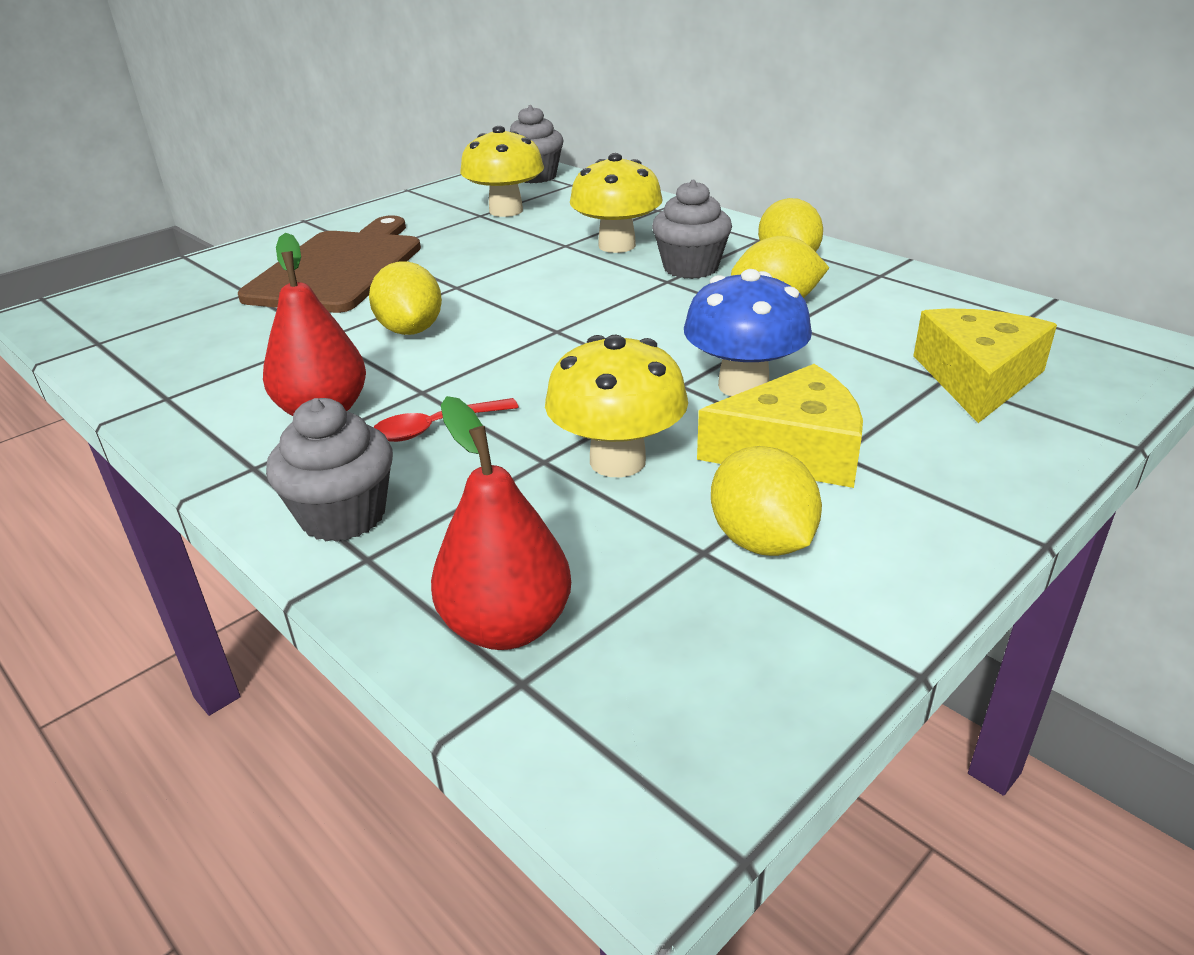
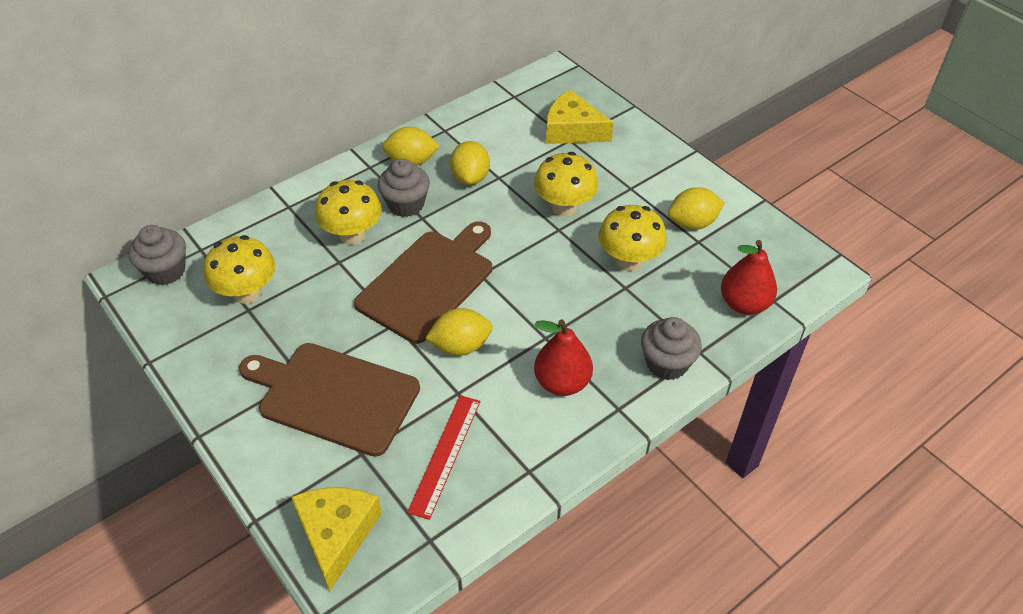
camera: 85 degrees left, 15 degrees up
(223, 338) = (445, 454): none -> red ruler
(436, 428) = (588, 329): red spoon -> none
(535, 298) = (428, 282): none -> brown cutting board
(743, 386) = (564, 207): blue mushroom -> yellow mushroom
(792, 450) = (627, 201): yellow cheese -> yellow cheese (337, 534)

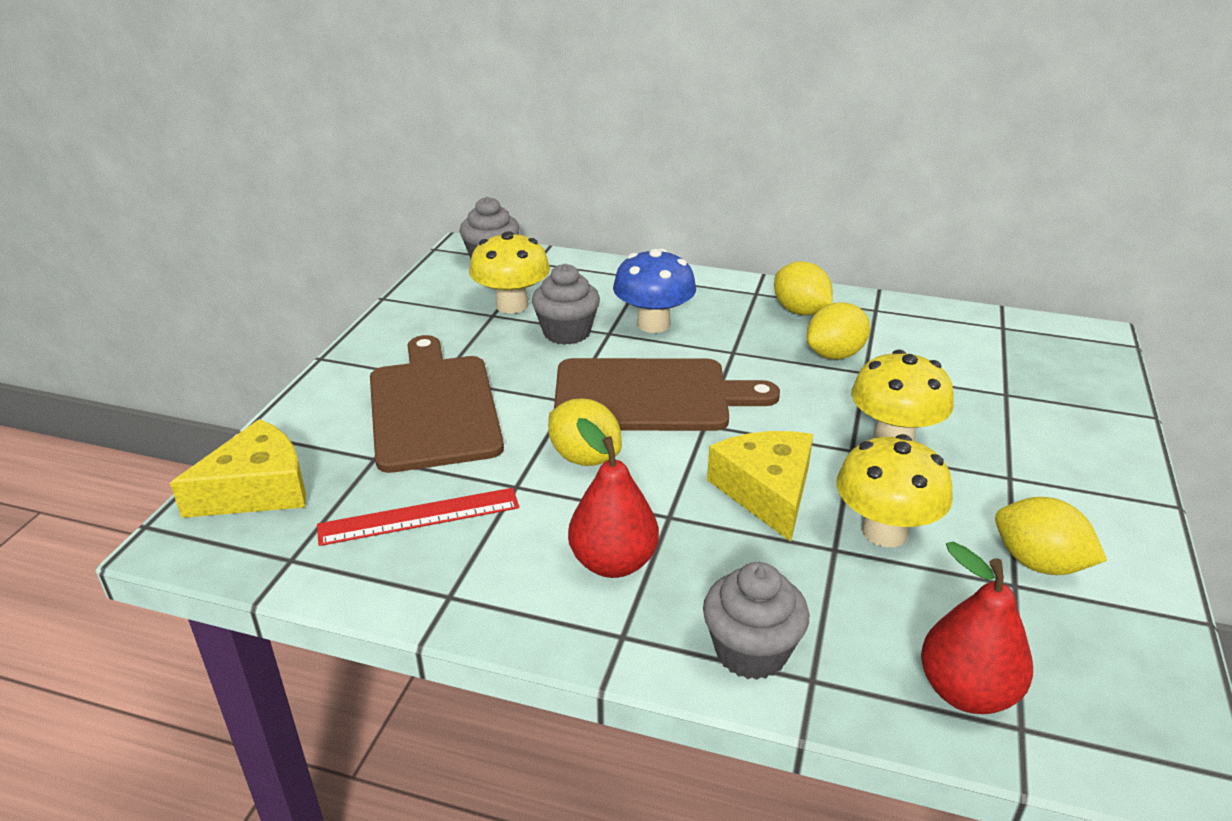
camera: 55 degrees right, 15 degrees down
(352, 235) = (653, 324): yellow mushroom -> blue mushroom
(406, 204) = (737, 334): grey cupcake -> grey cupcake (566, 332)
(572, 130) = (1025, 389): yellow cheese -> yellow cheese (766, 492)

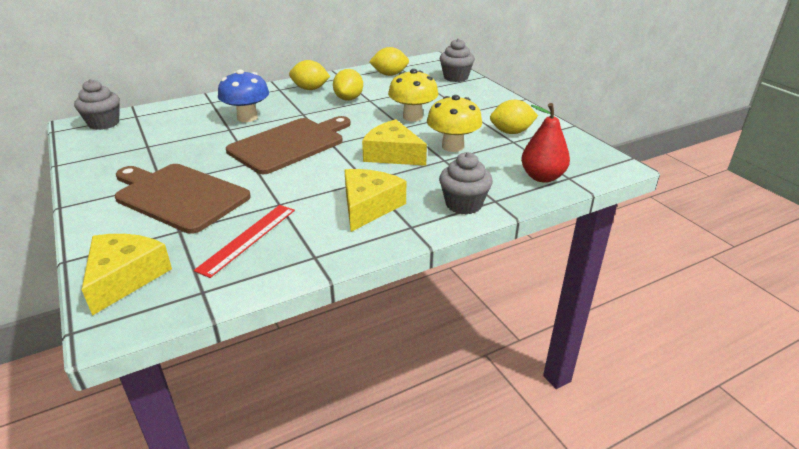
camera: 45 degrees left, 0 degrees up
(512, 305) = (153, 138): yellow mushroom -> none
(566, 332) = (205, 137): grey cupcake -> grey cupcake (455, 77)
(584, 458) = (296, 179): yellow lemon -> yellow lemon (389, 74)
(613, 562) = (369, 206): red pear -> yellow cheese

